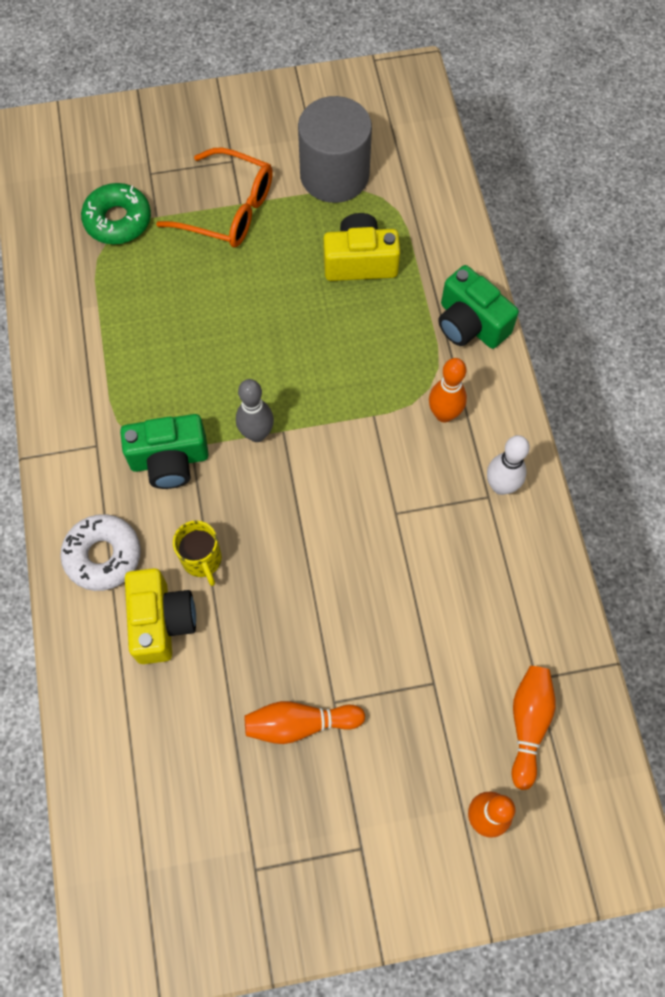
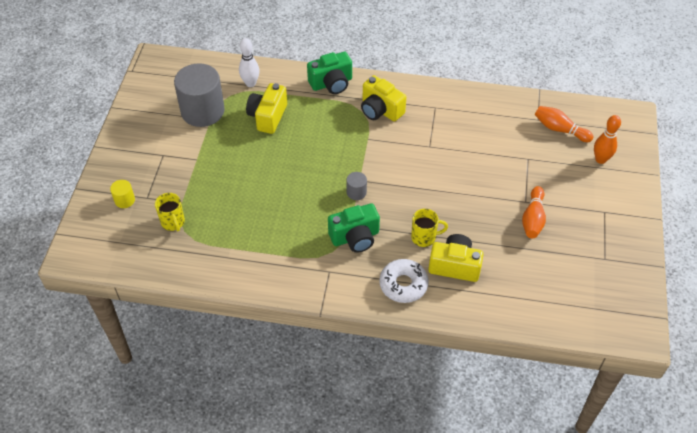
camera: 70 degrees left, 15 degrees down
(118, 220) = (173, 222): green donut -> yellow mug
(136, 150) = (124, 200): none -> yellow cylinder
(169, 460) = (355, 237): green camera -> green camera turned 60 degrees clockwise
(228, 210) = (198, 166): orange glasses -> none
(257, 434) = (356, 192): grey bowling pin -> grey cylinder
(444, 414) = (380, 110): orange bowling pin -> yellow camera
(501, 486) = (431, 100): white bowling pin -> white bowling pin (250, 83)

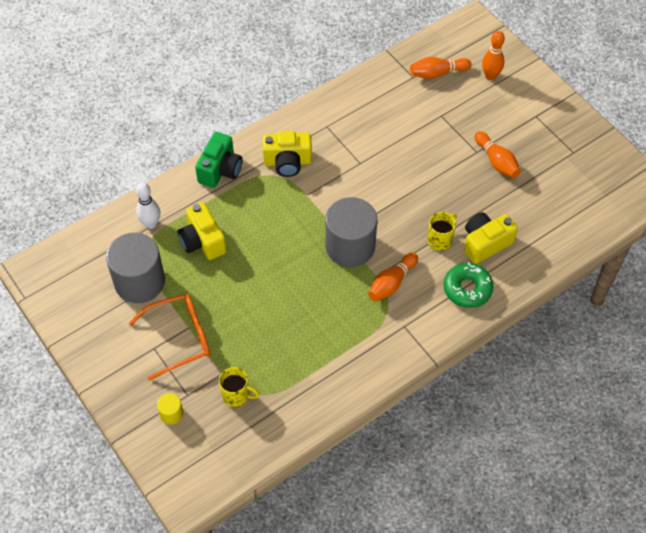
camera: 45 degrees left, 5 degrees up
(184, 161) = (180, 338): none -> orange glasses
(355, 237) = (391, 283): green camera -> orange bowling pin
(356, 192) = (350, 246): grey cylinder -> grey cylinder, size x2.32
(403, 284) = (467, 289): white donut -> green donut

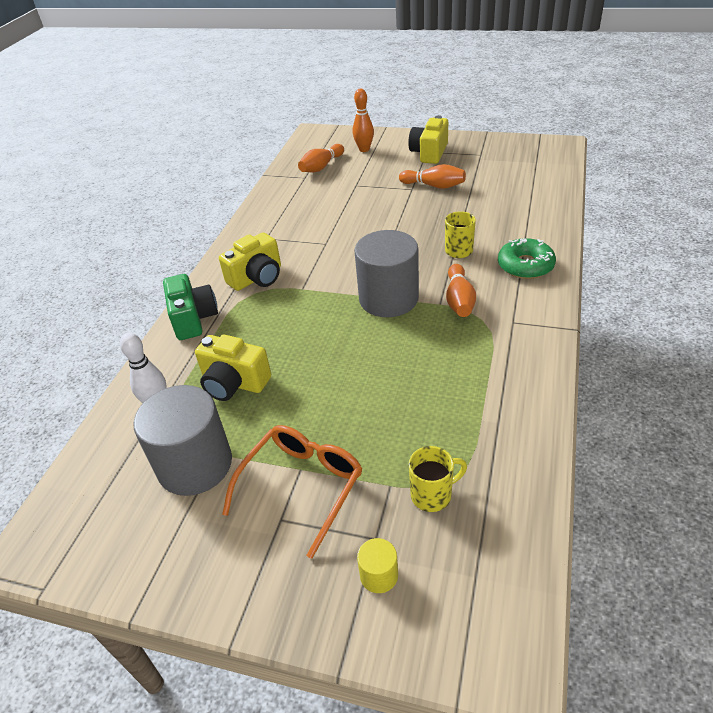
camera: 35 degrees left, 15 degrees down
(485, 243) = (496, 232): yellow camera -> yellow camera (429, 153)

